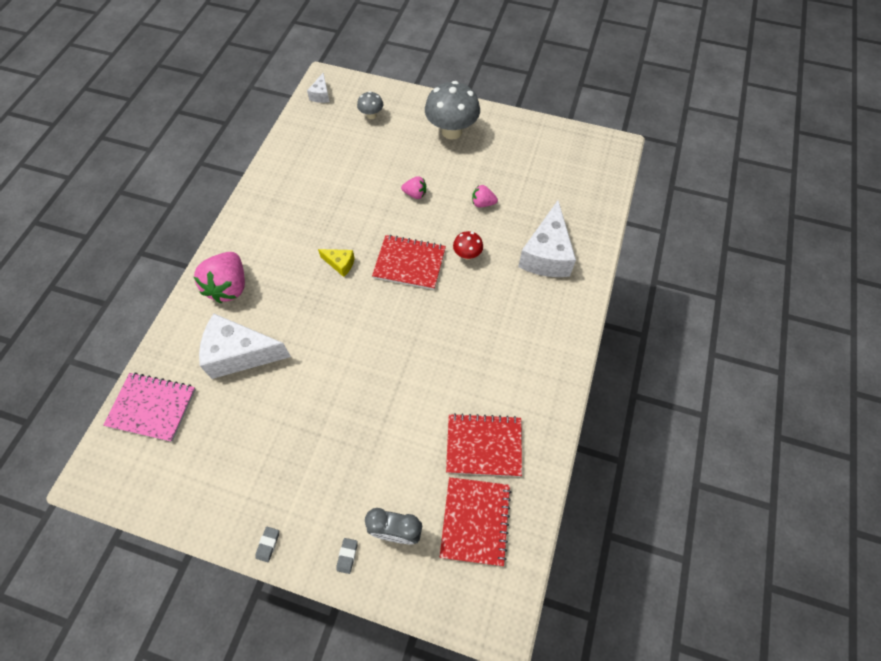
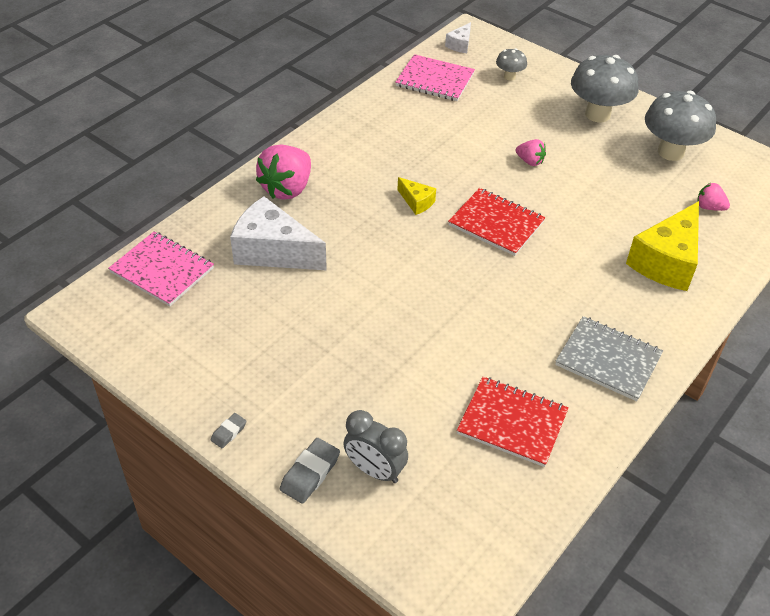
camera: 20 degrees right, 15 degrees down
(313, 137) = (435, 80): none -> pink notebook
(347, 556) = (310, 473): grey eraser -> grey eraser, size x1.72
(467, 255) = (568, 234): red mushroom -> none
(475, 521) = (471, 492): red notebook -> none
(483, 203) = (607, 191): pink strawberry -> pink strawberry (709, 207)
(517, 150) = (670, 152): none -> grey mushroom
(534, 361) = (608, 360): none -> grey notebook
(546, 254) = (666, 261): white cheese -> yellow cheese

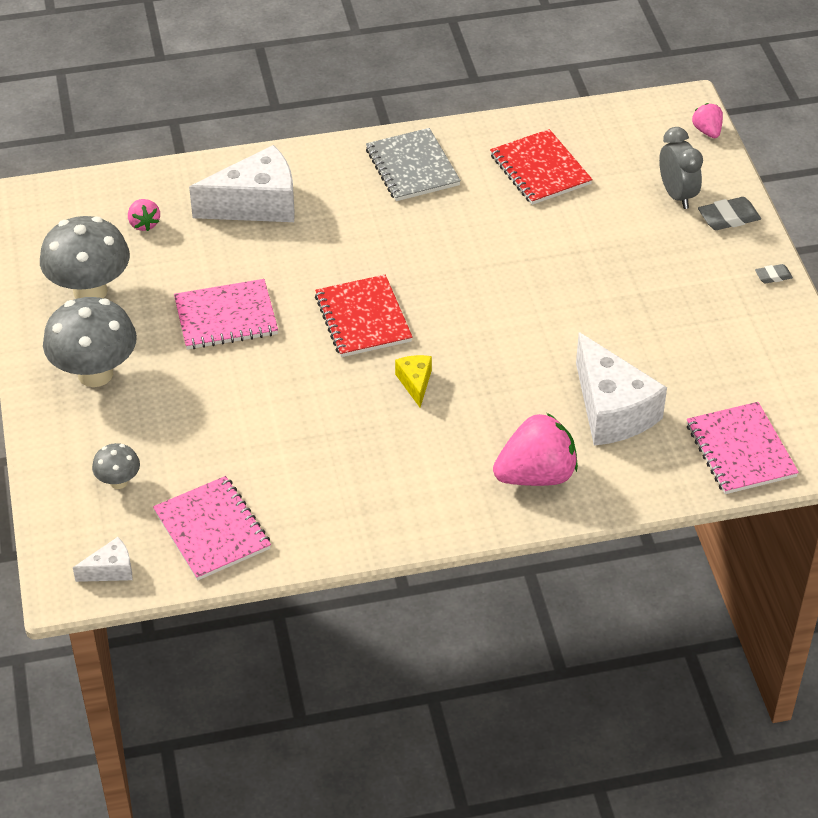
camera: 140 degrees left, 0 degrees up
(530, 161) = (244, 362): pink strawberry -> pink strawberry (707, 131)
(576, 179) = (226, 317): none -> pink notebook
(666, 261) = (256, 204): yellow cheese -> white cheese

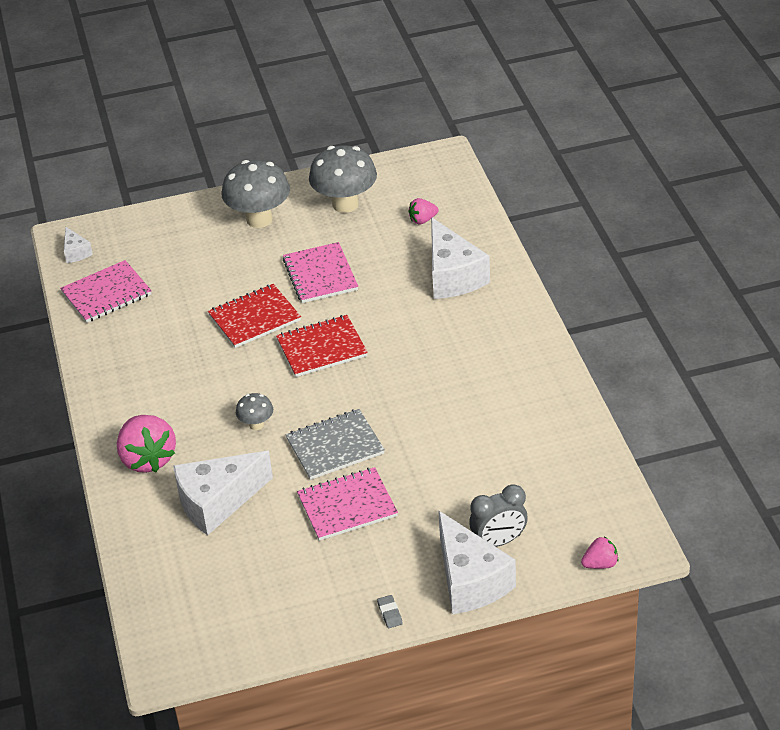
camera: 90 degrees right, 5 degrees down
(118, 482) = (154, 245): grey mushroom -> grey mushroom (256, 425)
(412, 167) = (513, 361): grey notebook -> grey notebook (335, 446)
(415, 383) = (249, 383): yellow cheese -> none
(540, 169) = (522, 444): red notebook -> red notebook (254, 318)
(728, 218) = (470, 580): grey eraser -> white cheese
(740, 450) = (168, 587): pink notebook -> pink notebook (347, 506)

